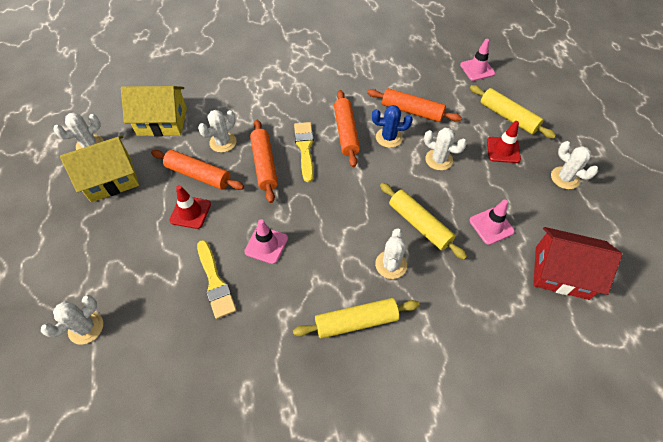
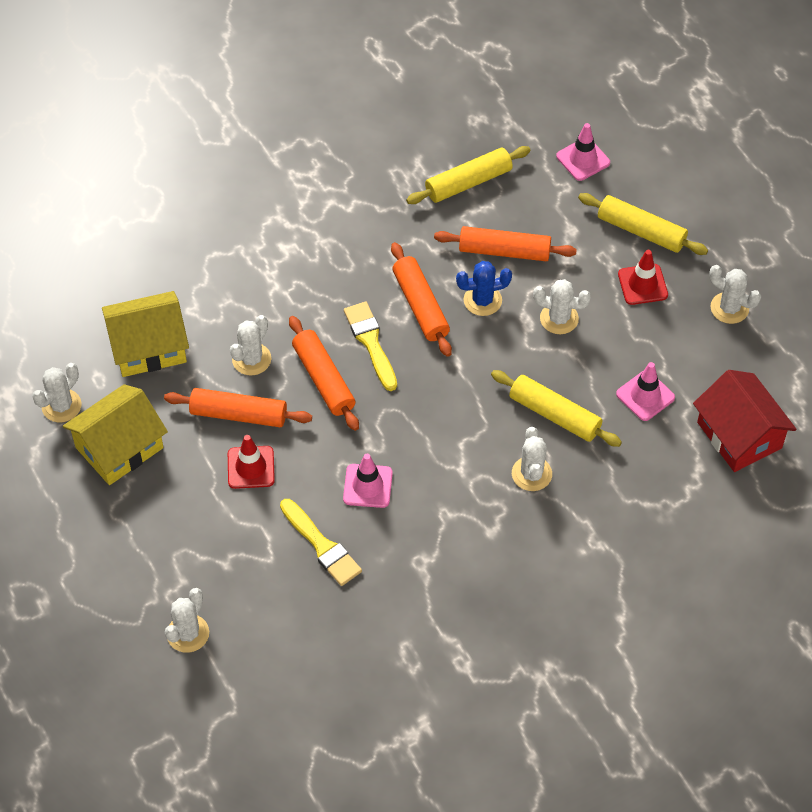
camera: 15 degrees left, 0 degrees up
(356, 322) = (508, 549): yellow rolling pin -> yellow rolling pin (468, 182)
(561, 272) = (739, 435): red house -> red house turned 60 degrees clockwise

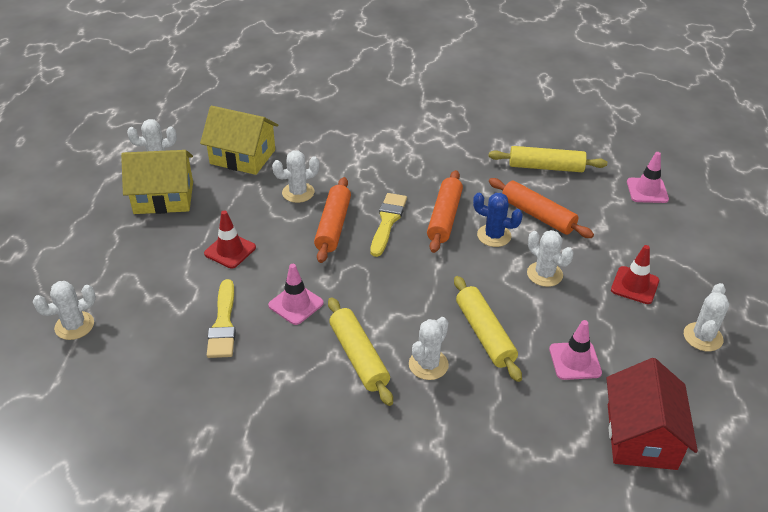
camera: 35 degrees right, 15 degrees down
(238, 414) = (256, 217): orange rolling pin -> none
(641, 231) = (661, 252): yellow rolling pin -> yellow rolling pin (359, 357)
(729, 308) = (703, 337): white cactus -> white cactus turned 45 degrees clockwise

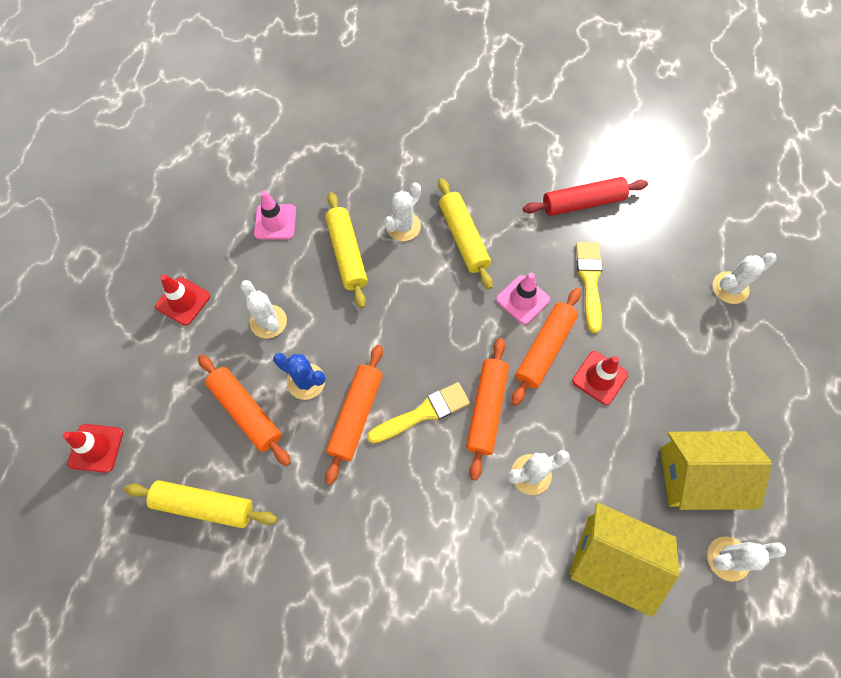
camera: 175 degrees left, 25 degrees up
(215, 403) = (583, 203): none -> red rolling pin
(278, 268) = (544, 349): none -> orange rolling pin
(387, 221) = (423, 413): yellow brush -> yellow brush turned 135 degrees counterclockwise
(641, 436) = (249, 155): red house -> none
(647, 190) = (96, 448): pink traffic cone -> red traffic cone
(703, 337) = (150, 238): white cactus -> none

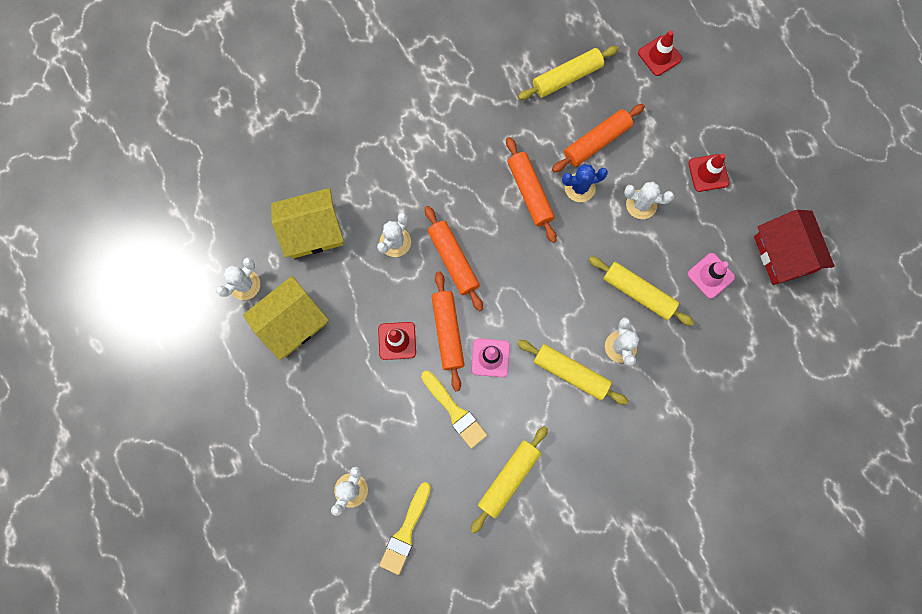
camera: 140 degrees right, 10 degrees up
(201, 193) = (783, 254): none -> red house
(246, 412) = (596, 142): orange rolling pin -> orange rolling pin turned 45 degrees counterclockwise
(423, 413) = (490, 227): yellow brush -> yellow brush (406, 532)
(583, 203) = (509, 479): red rolling pin -> yellow rolling pin

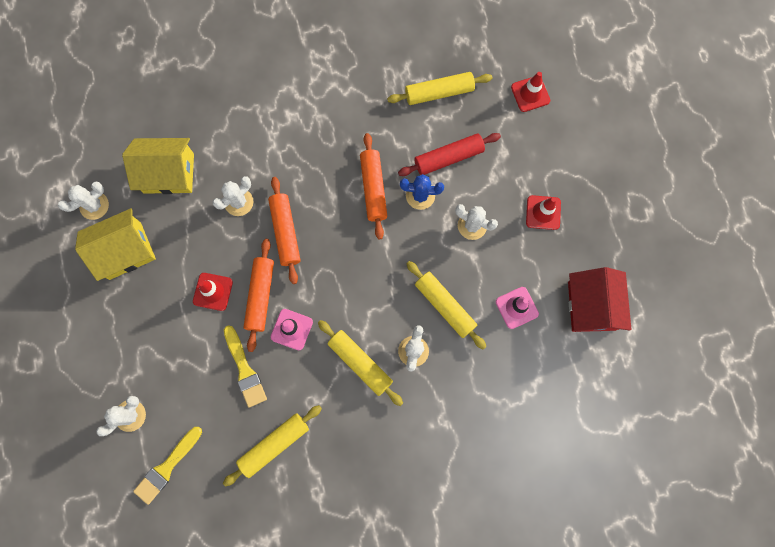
camera: 15 degrees right, 0 degrees up
(596, 142) = (448, 158): orange rolling pin -> red rolling pin

